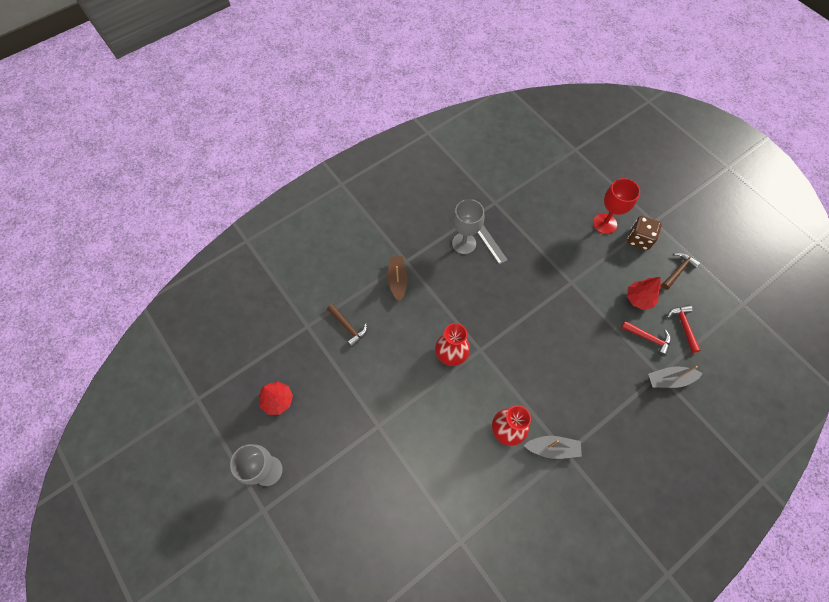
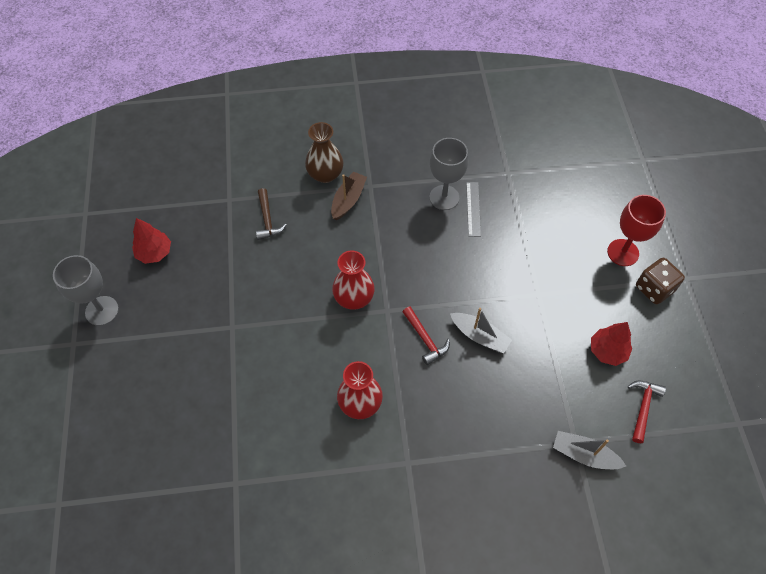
camera: 30 degrees right, 5 degrees down
(367, 268) = (325, 174): none -> brown vase
(552, 448) = (395, 449): grey boat -> grey boat (479, 336)
(648, 338) = (589, 398): red hammer -> red hammer (425, 339)
(678, 270) = (680, 345): brown hammer -> none

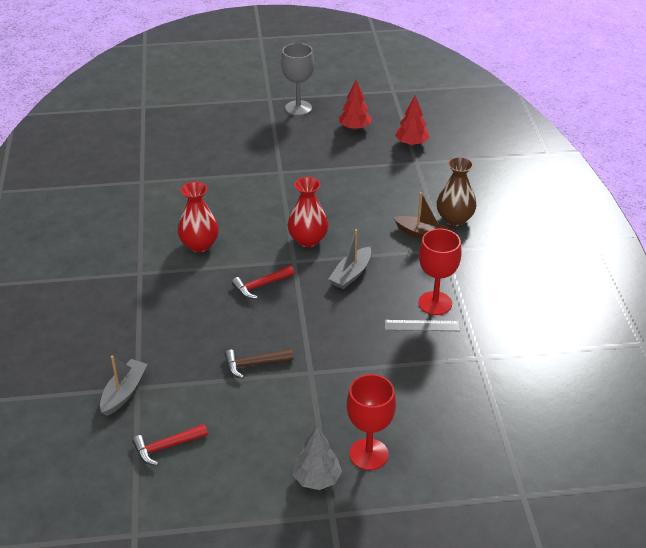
camera: 90 degrees right, 20 degrees down
(267, 220) = (394, 185): brown hammer -> brown hammer (254, 364)
(444, 197) = (435, 303): grey goblet -> red goblet
(479, 336) = (262, 324): grey boat -> grey boat (351, 274)
(607, 351) = (237, 424): red tree -> red tree (411, 143)
(643, 407) = (166, 447): red hammer -> red hammer turned 135 degrees clockwise
(654, 289) = (317, 478): brown dice -> grey tree

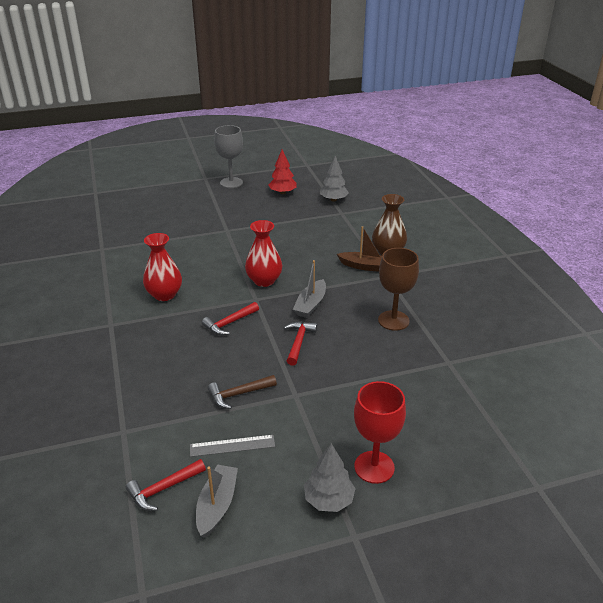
camera: 10 degrees left, 5 degrees down
(124, 392) = (109, 438): grey boat -> grey boat (217, 505)
(327, 316) = (298, 342): none -> red hammer
(411, 143) = (333, 200): red tree -> grey tree
(422, 325) = (388, 341): grey ruler -> grey ruler (232, 445)
(435, 303) = (393, 320): red goblet -> brown goblet

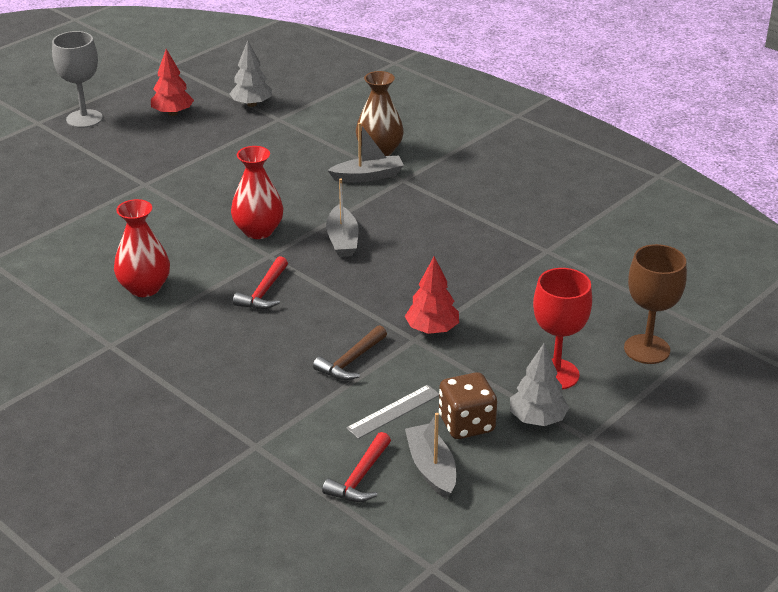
camera: 30 degrees left, 0 degrees up
(273, 479) = (466, 424): none -> brown dice
(298, 342) = (367, 285): red hammer -> none
(313, 392) = (432, 329): none -> red tree
(365, 266) = (368, 176): brown boat -> grey boat
(393, 320) = (453, 227): brown goblet -> brown goblet (647, 349)

